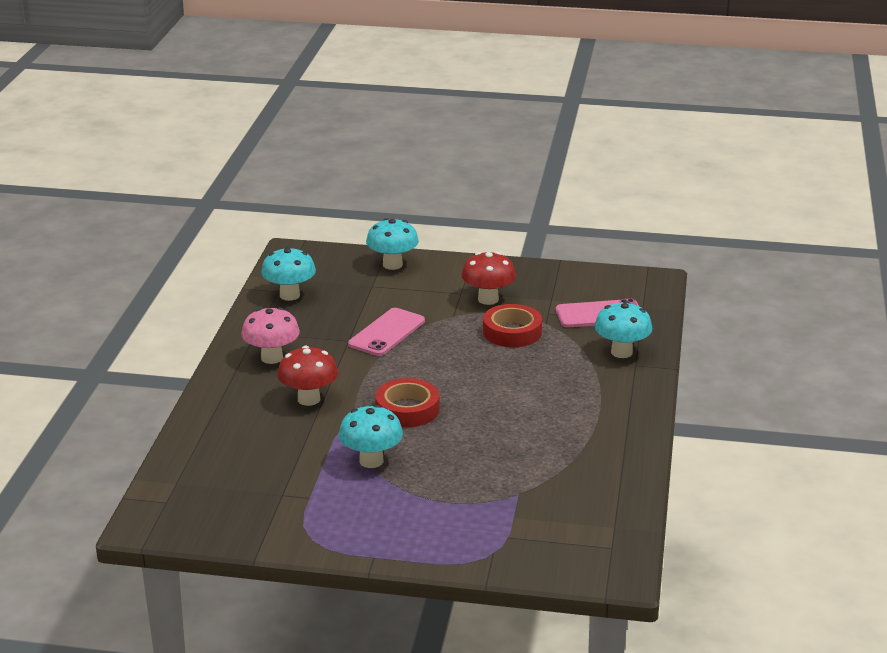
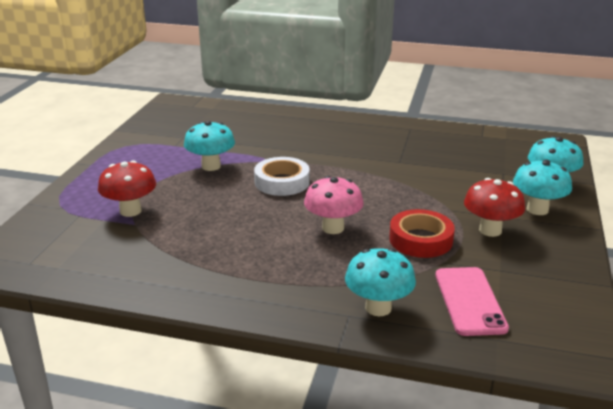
camera: 95 degrees right, 0 degrees up
(272, 358) = (369, 134): pink mushroom -> pink mushroom (333, 228)
(289, 295) = (474, 140): turquoise mushroom -> turquoise mushroom (537, 209)
(309, 399) = (306, 146): red mushroom -> red mushroom (130, 211)
(387, 333) = (413, 177): pink phone -> none
(407, 409) = (282, 182): red tape -> white tape

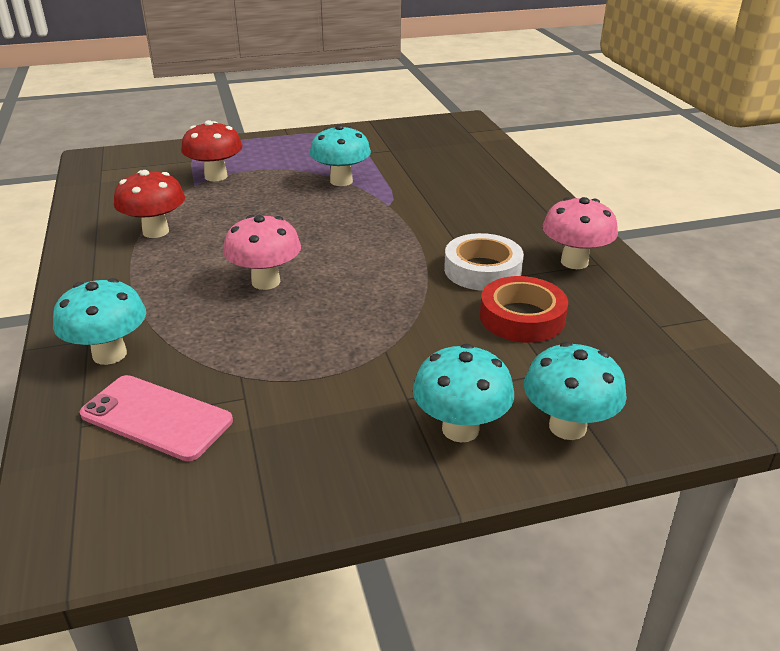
camera: 60 degrees right, 5 degrees up
(282, 182) = (345, 225): white tape -> white tape (482, 270)
(403, 133) = (574, 262): none -> pink mushroom
(420, 239) = (284, 346): red tape -> red tape (522, 317)
(469, 301) = (156, 418): pink phone -> pink phone turned 60 degrees clockwise
(490, 230) = (354, 396): red mushroom -> red mushroom (156, 231)

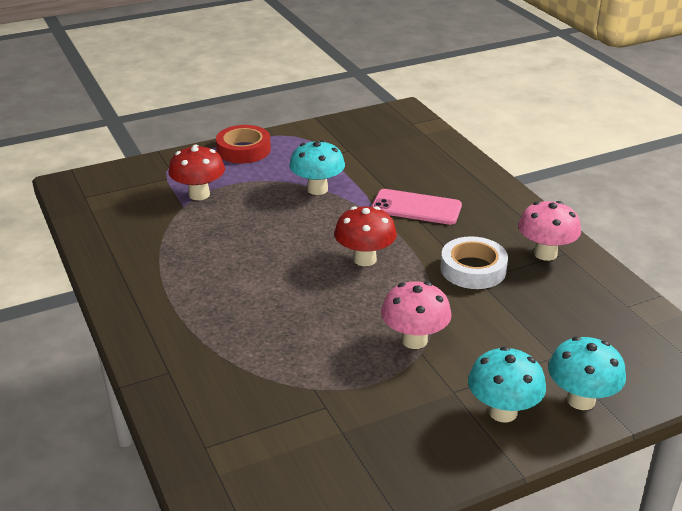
camera: 10 degrees left, 0 degrees up
(109, 354) = (195, 383): turquoise mushroom -> none
(156, 231) = (173, 259): red mushroom -> red mushroom (365, 259)
(156, 418) = (263, 432): pink phone -> pink phone (416, 207)
(266, 282) = (295, 300): pink mushroom -> pink mushroom (414, 340)
(522, 317) = (519, 310): red tape -> red tape (243, 150)

